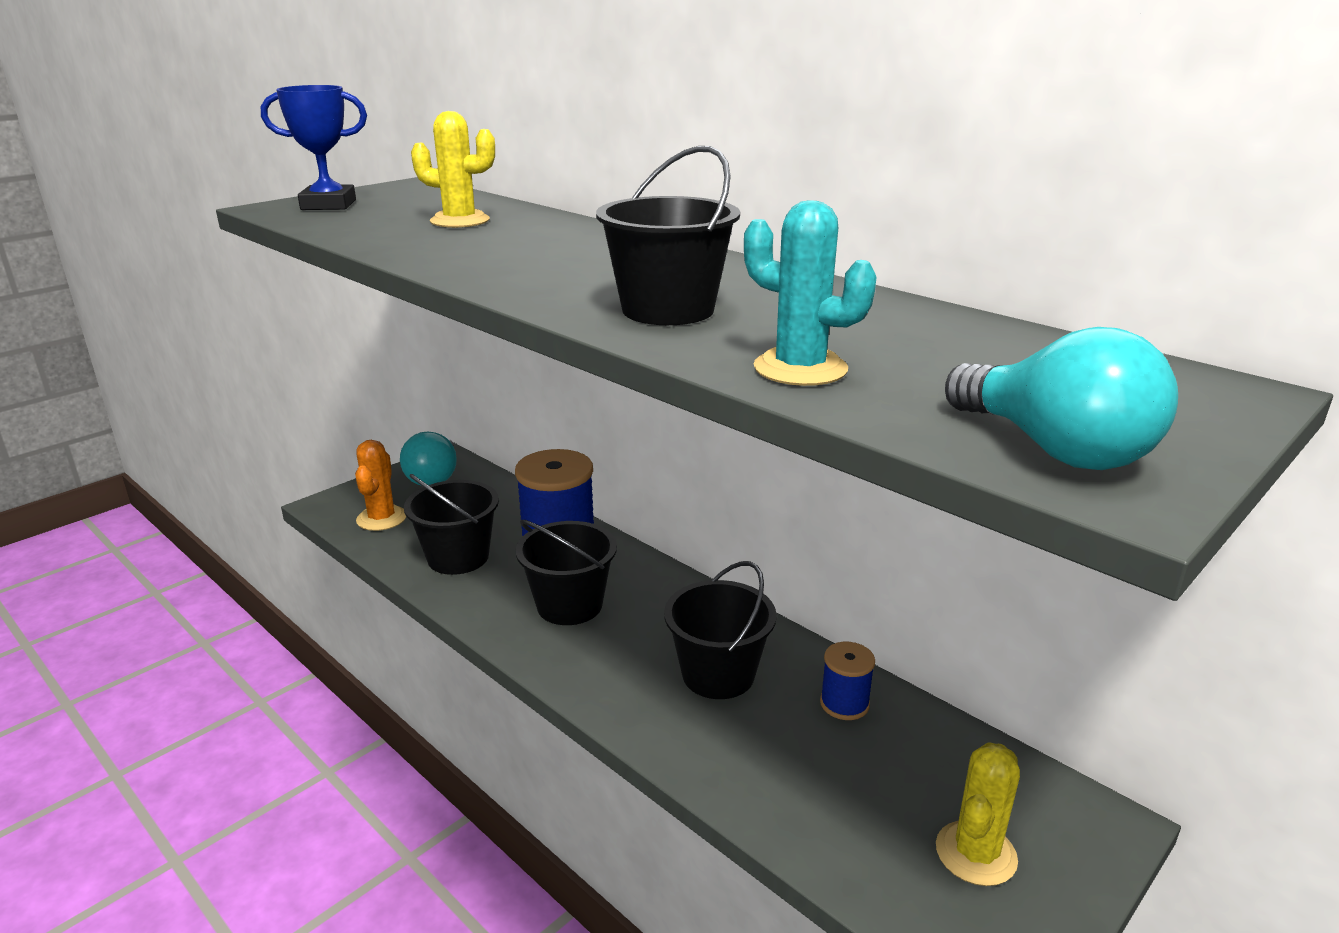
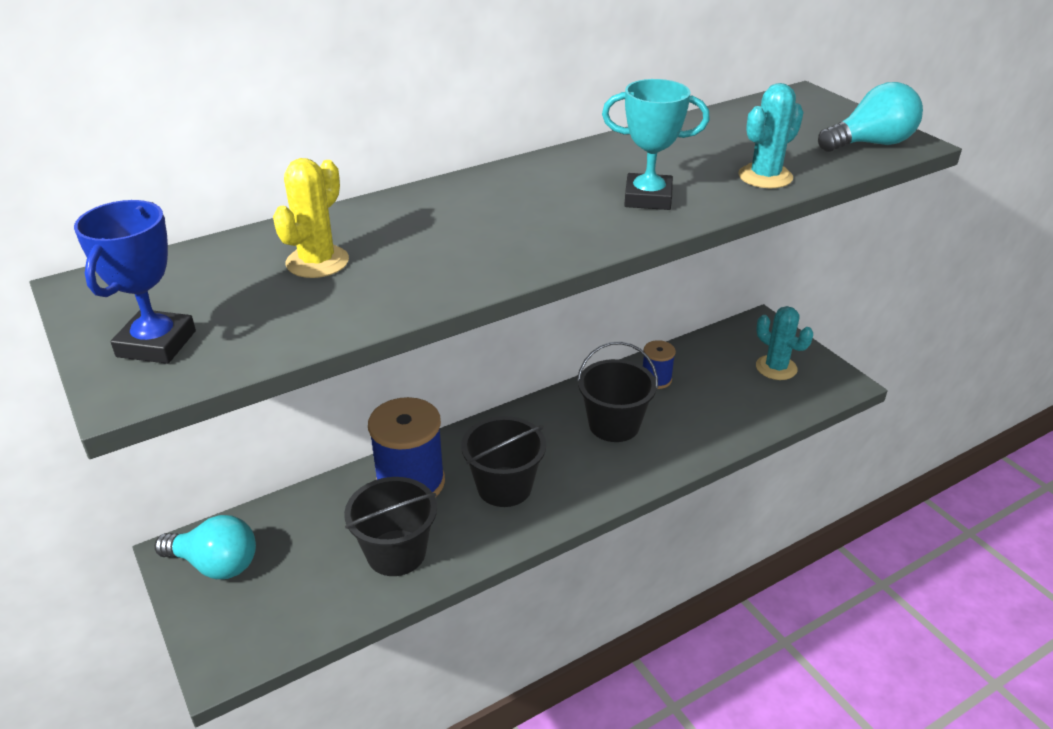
camera: 75 degrees left, 10 degrees up
(381, 518) = (284, 612): orange cactus -> none
(668, 310) = (648, 198): black bucket -> turquoise trophy
(976, 853) = (776, 368): yellow cactus -> turquoise cactus

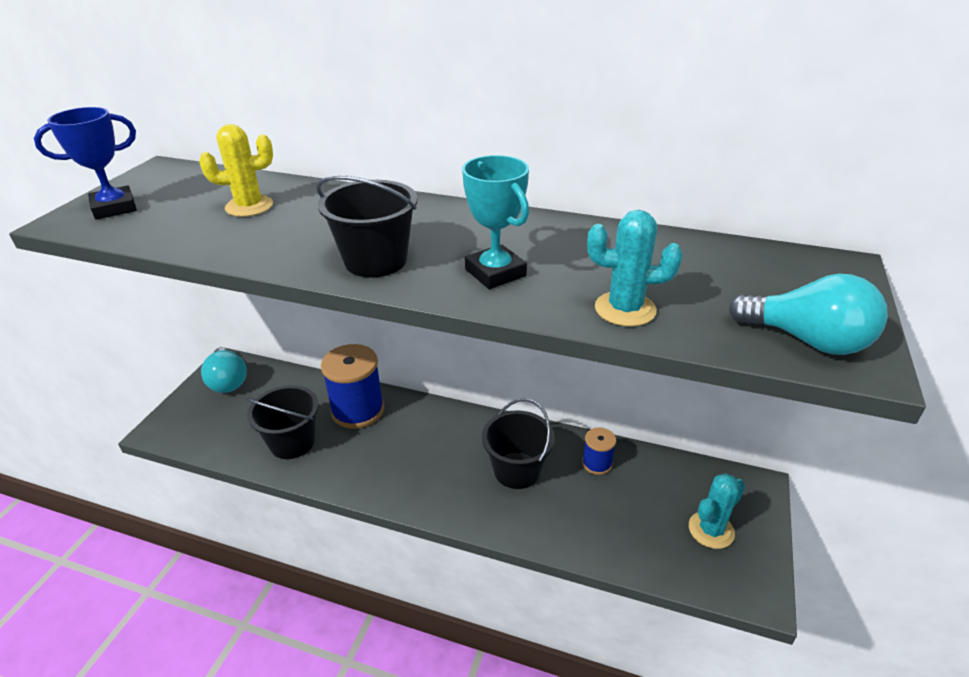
camera: 50 degrees right, 0 degrees up
(504, 487) = (394, 453): black bucket -> black bucket (376, 261)
(776, 368) = (711, 530): turquoise cactus -> turquoise cactus turned 45 degrees clockwise

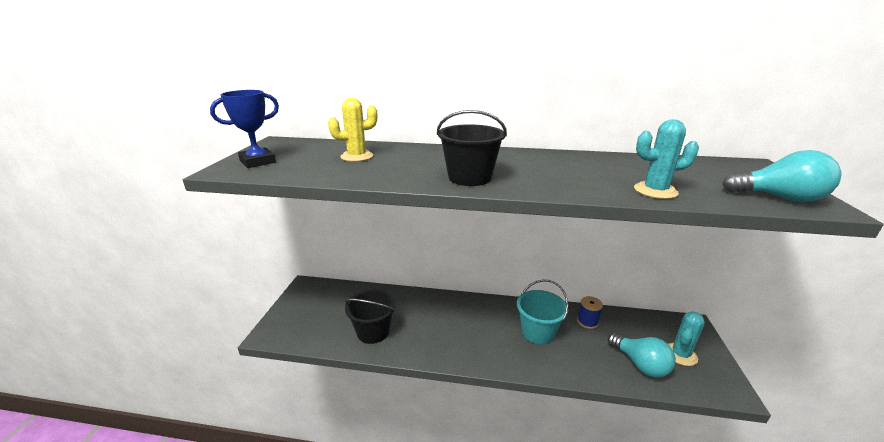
camera: 10 degrees left, 10 degrees down
(228, 381) = (310, 296): turquoise light bulb -> turquoise light bulb (640, 364)
(358, 410) = (412, 306): blue spool -> none
(495, 273) = (554, 179): turquoise trophy -> none
(517, 470) = (538, 332): black bucket -> turquoise bucket

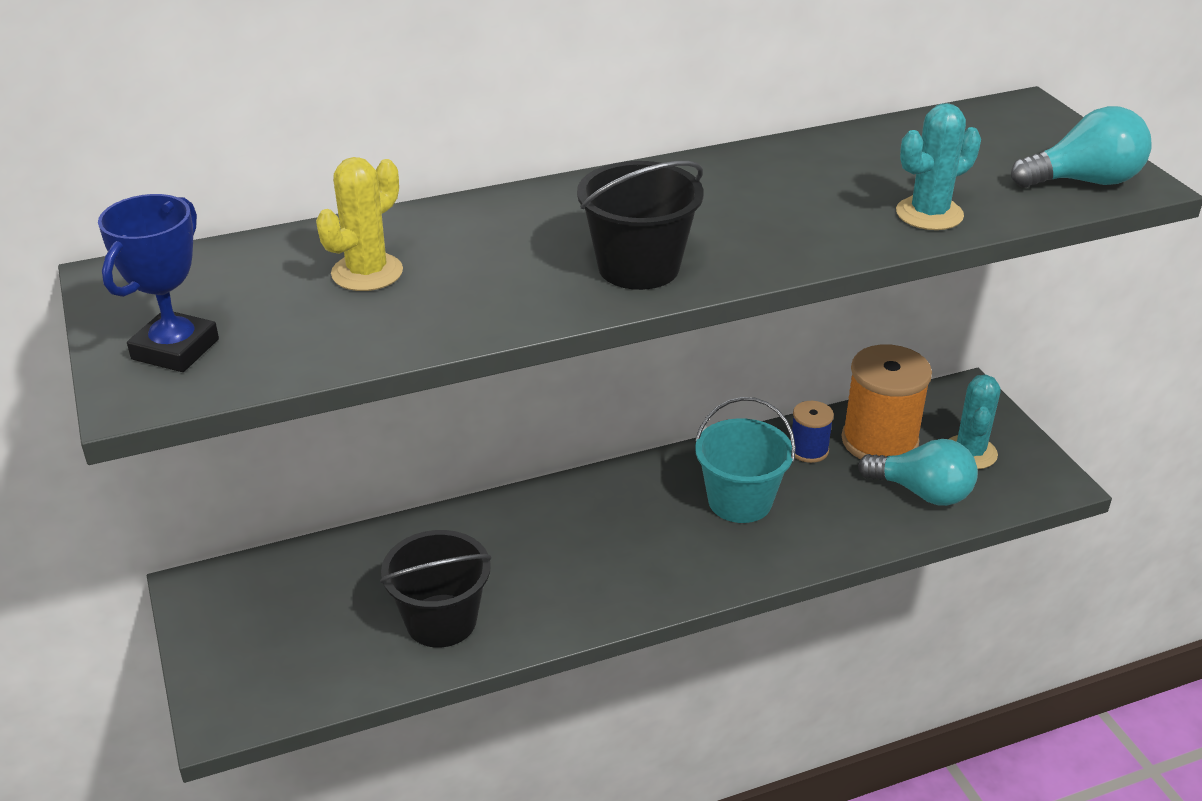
camera: 30 degrees left, 10 degrees up
(628, 331) = (879, 441): none -> orange spool

